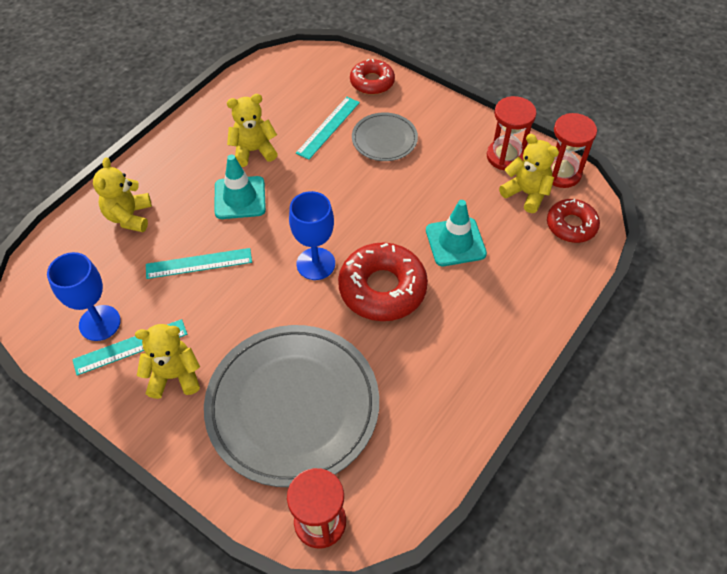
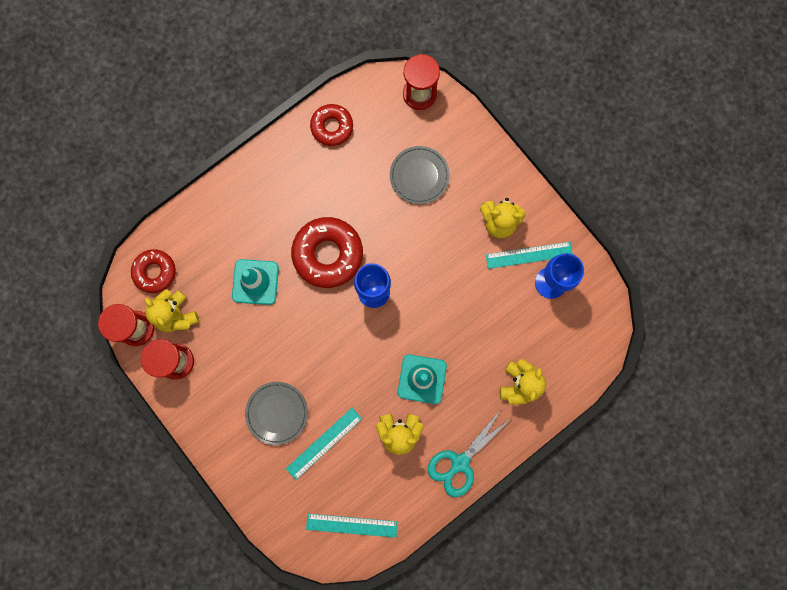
camera: 165 degrees left, 25 degrees up
(185, 141) = (460, 462): none -> turquoise scissors
(199, 263) = (467, 318): turquoise ruler -> turquoise ruler (351, 525)
(292, 406) = (419, 176): grey plate -> grey plate, size x0.48
(372, 82) = (265, 494): red donut -> red donut (332, 127)

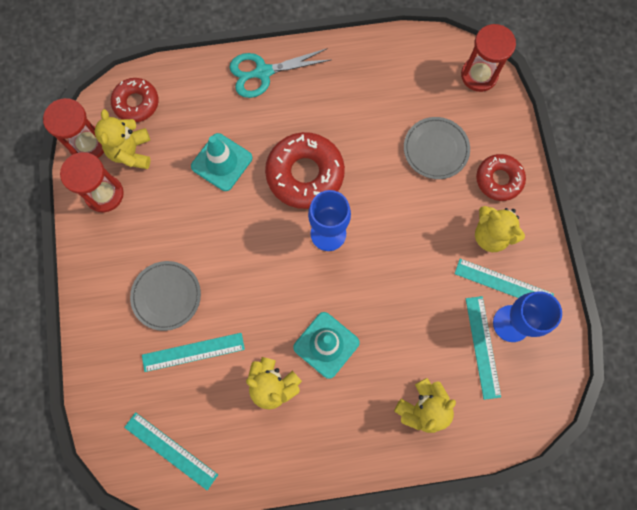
camera: 30 degrees right, 5 degrees down
(332, 127) = (377, 61): red donut -> red donut (499, 179)
(460, 462) = (316, 452): turquoise scissors -> turquoise scissors (263, 72)
(539, 313) = (482, 347): none -> turquoise ruler

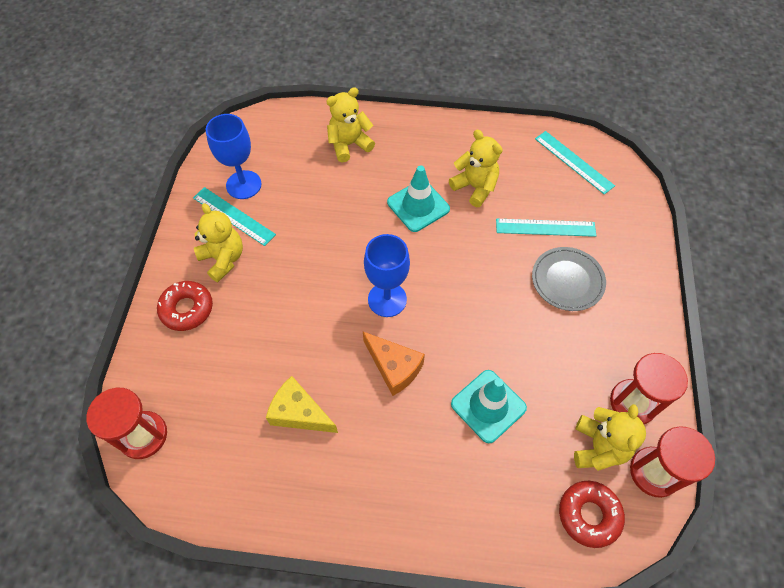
camera: 165 degrees left, 15 degrees down
(263, 72) = (412, 515): turquoise scissors -> none
(305, 174) = (394, 367): red donut -> orange cheese
(369, 120) = (299, 413): none -> yellow cheese
(436, 149) = (237, 358): grey plate -> none
(482, 347) = (278, 174): turquoise ruler -> none

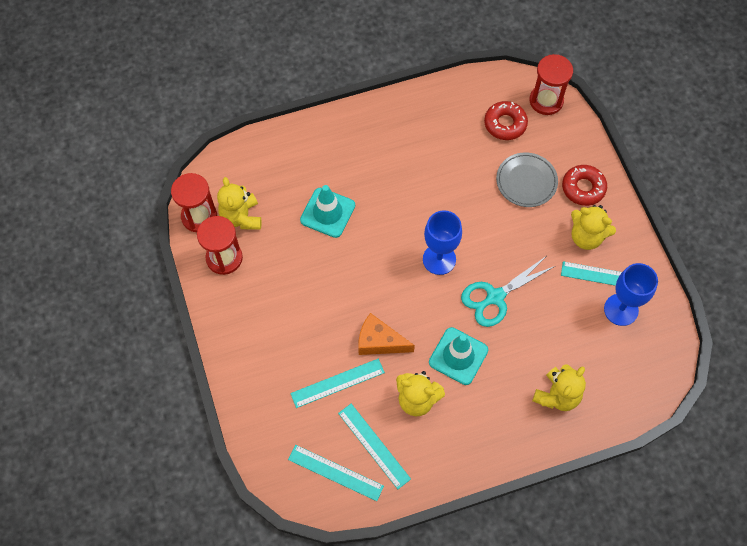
camera: 155 degrees right, 5 degrees up
(299, 413) = (455, 155): yellow cheese -> none
(352, 241) = (495, 297): none -> turquoise scissors
(394, 367) = (406, 211): orange cheese -> orange cheese (379, 342)
(531, 168) = (374, 445): none -> turquoise ruler
(567, 280) = (302, 338): grey plate -> grey plate (526, 181)
(589, 515) = (236, 173): red donut -> red donut (505, 124)

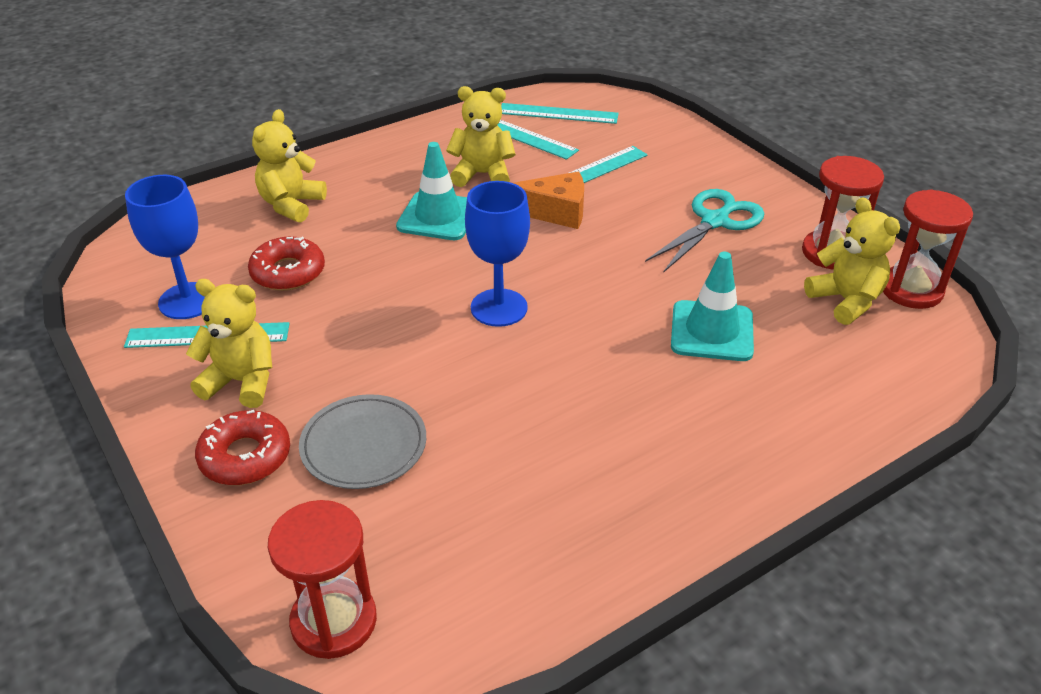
camera: 165 degrees right, 25 degrees down
(495, 297) = (396, 281): turquoise scissors -> turquoise scissors (715, 221)
(505, 124) = (425, 545): red donut -> red donut (288, 272)

